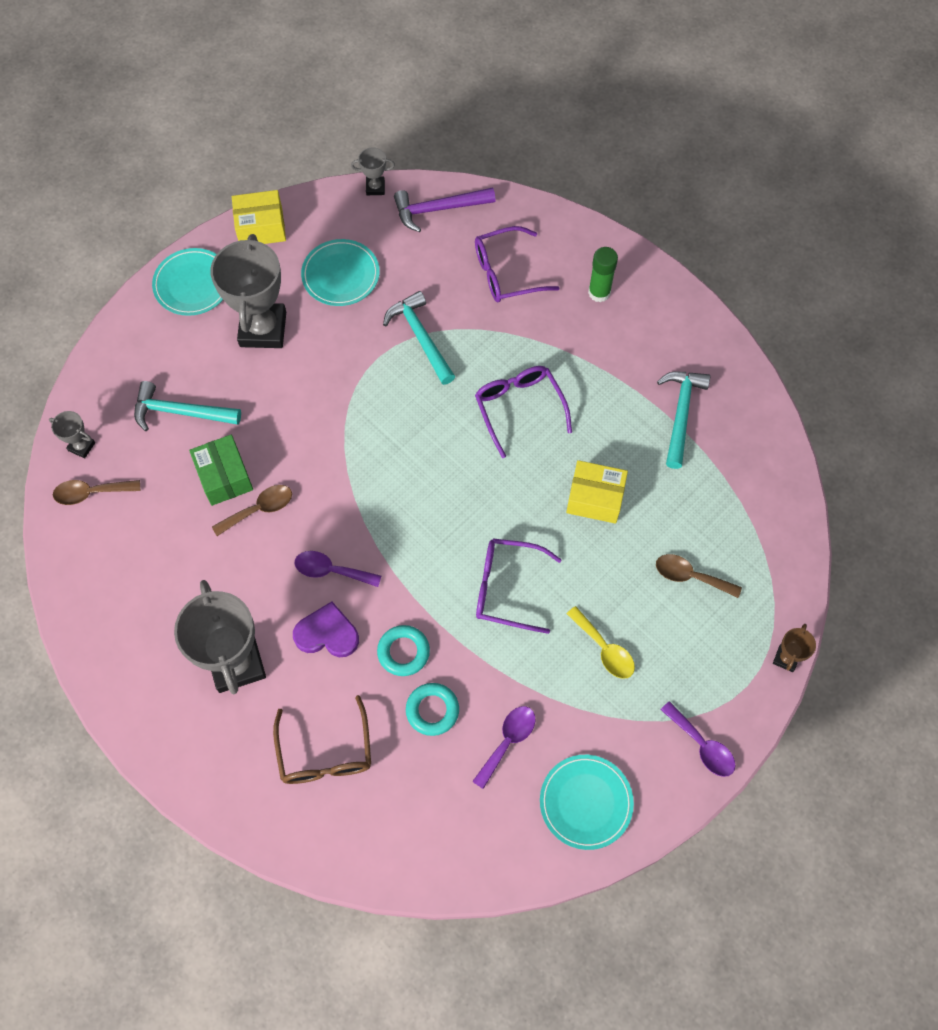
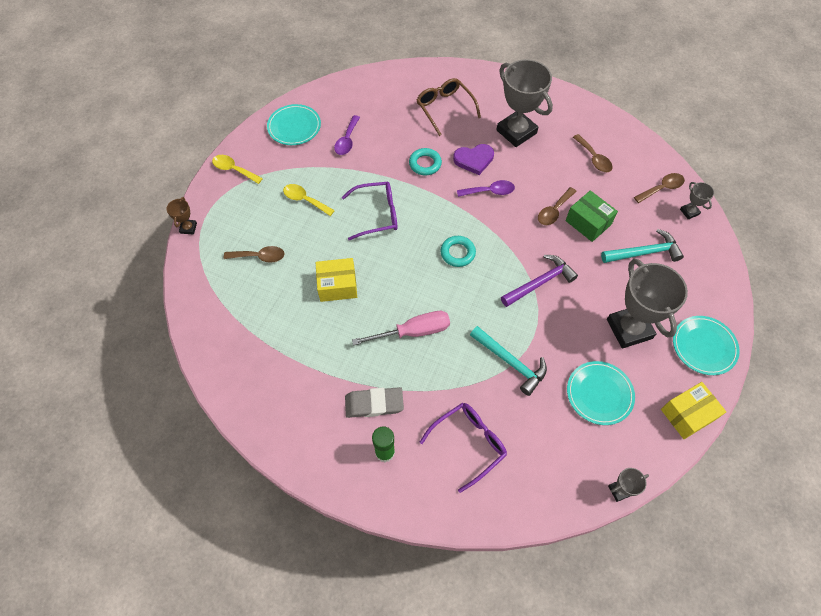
camera: 160 degrees right, 5 degrees down
(81, 446) = (689, 212): grey trophy -> grey trophy turned 60 degrees clockwise
(151, 574) = (594, 158): none -> brown spoon
(432, 710) = (395, 142): turquoise ring -> turquoise ring (457, 253)
(438, 209) = (554, 488): purple hammer -> purple hammer (540, 282)
(519, 408) = (413, 332): purple glasses -> pink screwdriver
(594, 343) = (374, 404): none -> grey eraser
(680, 414) = (291, 367): turquoise hammer -> none
(702, 745) = (234, 169): purple spoon -> yellow spoon

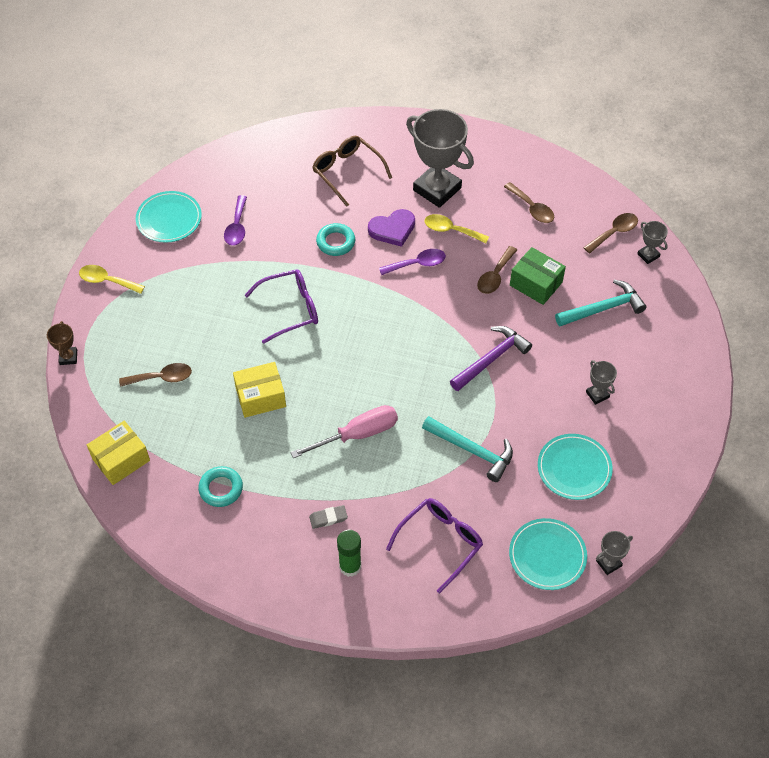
camera: 10 degrees left, 5 degrees down
(305, 200) = (201, 304): yellow spoon -> yellow spoon (451, 230)
(374, 404) = (328, 518): grey eraser -> grey eraser, size x0.56
(457, 253) = (392, 340): turquoise ring -> turquoise ring (221, 489)
(629, 329) = (597, 395): grey trophy -> grey trophy, size x0.44
(687, 414) = (671, 475): yellow box -> yellow box (121, 459)
(704, 346) = (680, 401): turquoise plate -> turquoise plate (547, 556)

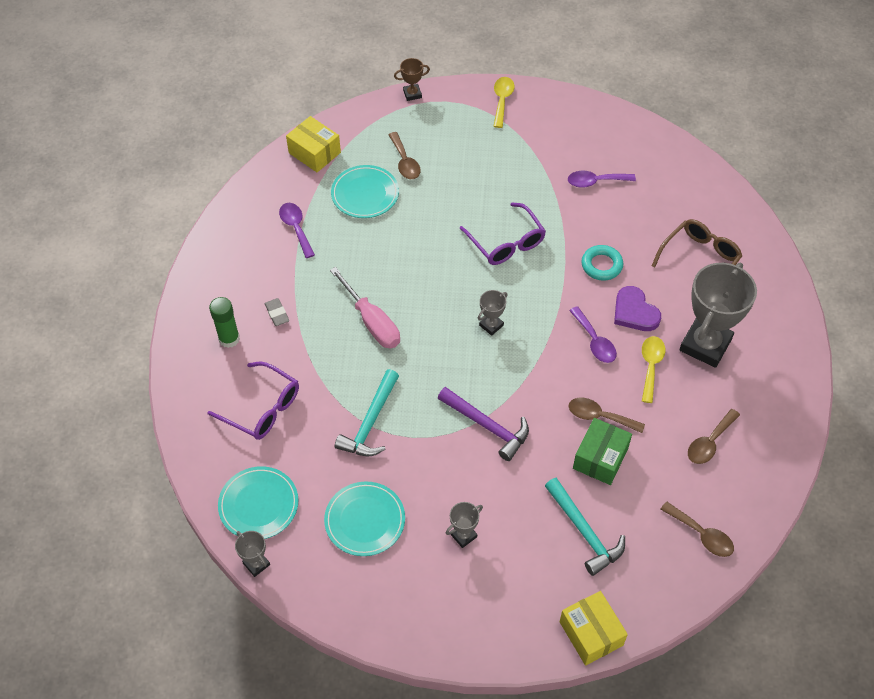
camera: 80 degrees right, 0 degrees up
(169, 219) = (588, 128): turquoise plate -> turquoise plate (365, 194)
(221, 489) = (296, 228): turquoise ring -> purple spoon
(260, 397) = (399, 238): yellow box -> yellow box (591, 633)
(648, 255) = (678, 576): grey trophy -> grey trophy (491, 325)

